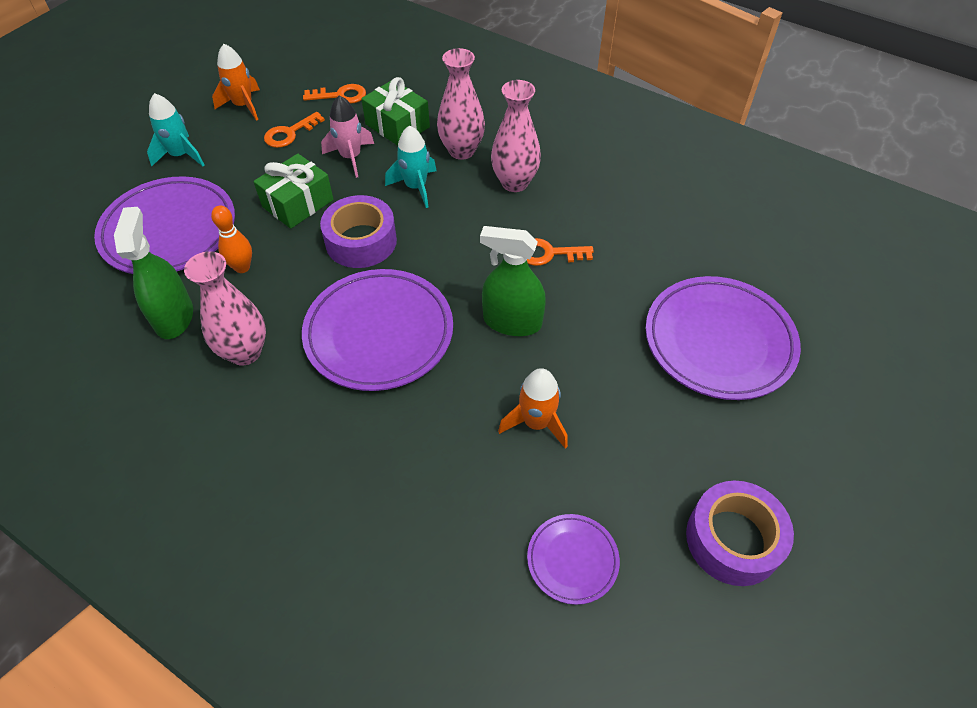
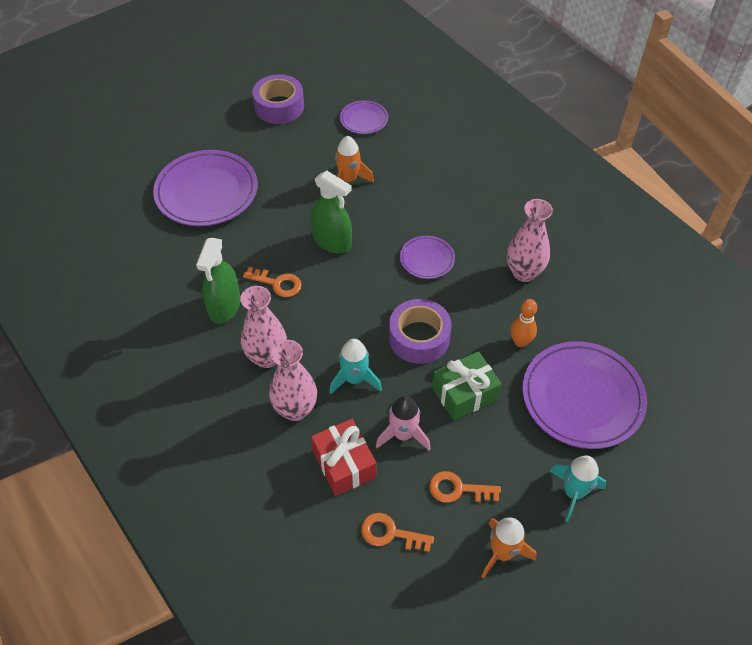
camera: 160 degrees left, 0 degrees up
(174, 317) = (575, 314): green spray bottle -> green spray bottle (224, 306)
(289, 133) = (457, 489): orange key -> orange key turned 150 degrees counterclockwise
(379, 333) = (427, 259): purple plate -> purple plate, size x0.50
(397, 125) = (344, 464): green gift -> red gift

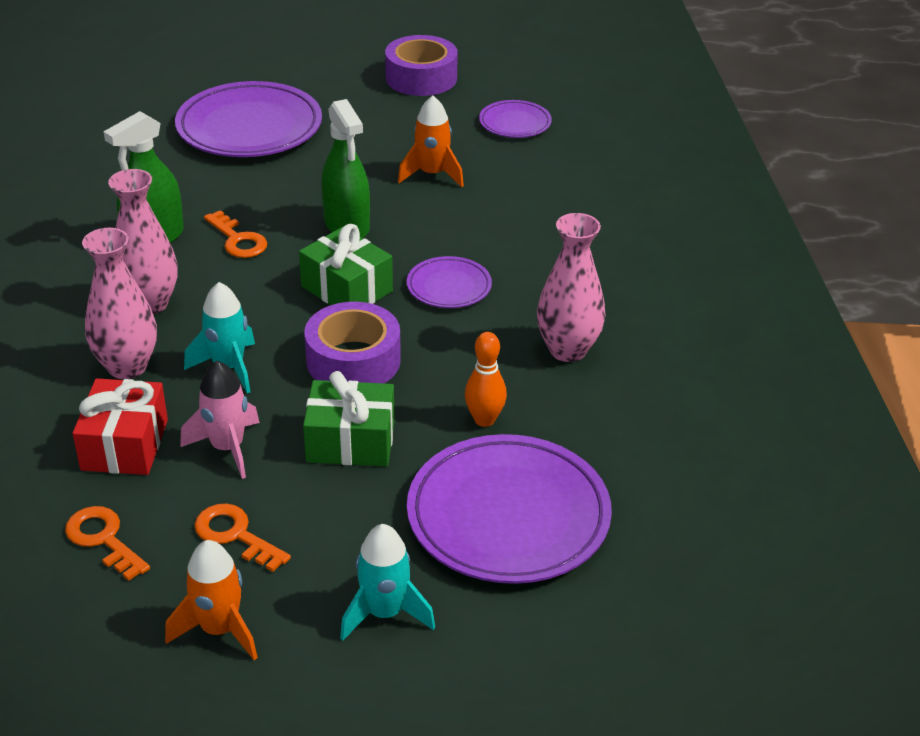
camera: 30 degrees right, 15 degrees down
(372, 289) = (346, 289): none -> green gift

